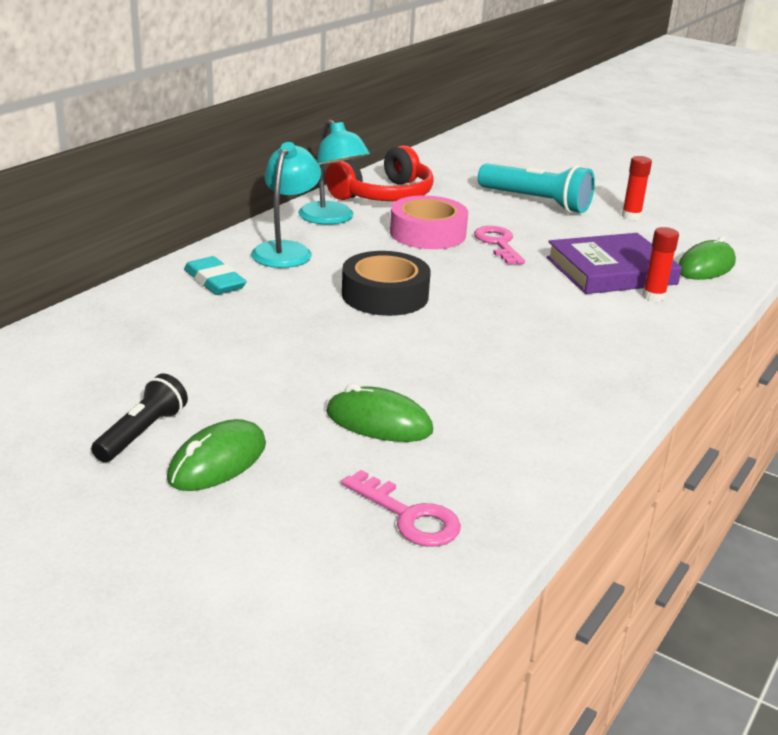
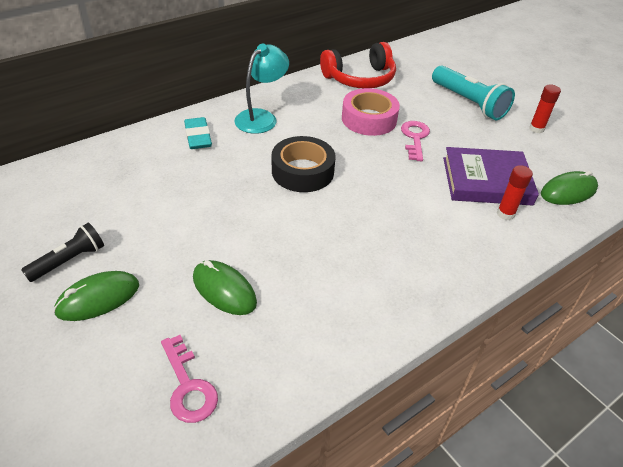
camera: 20 degrees right, 15 degrees up
(332, 219) = (310, 94): turquoise lamp -> none

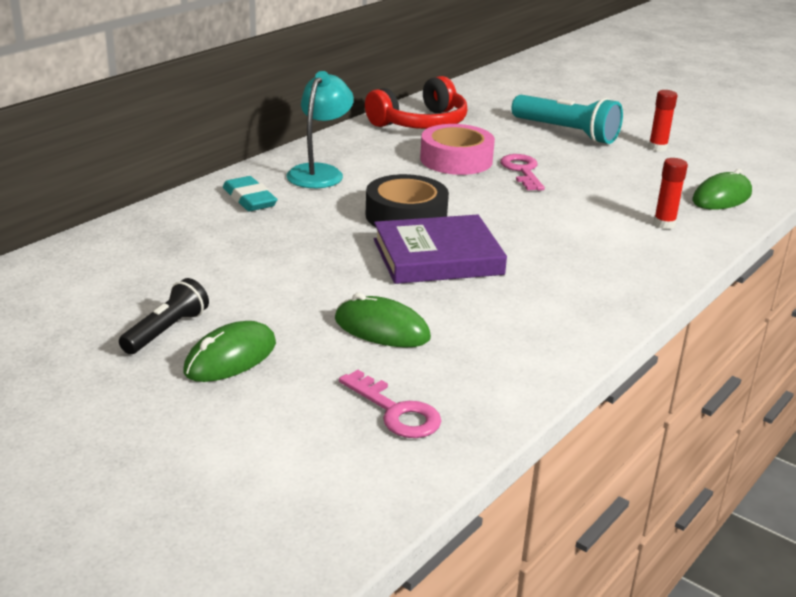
camera: 15 degrees left, 15 degrees down
(486, 181) = (627, 199): purple book -> purple book (437, 257)

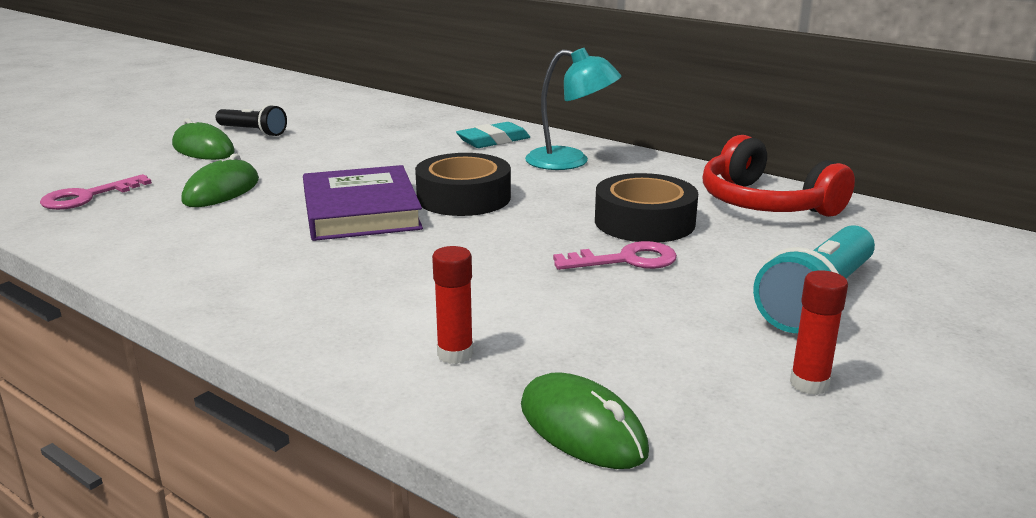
camera: 90 degrees right, 5 degrees down
(456, 160) = (644, 222): pink tape -> black tape

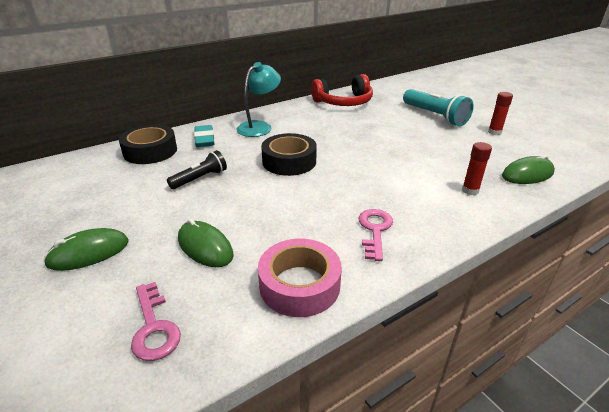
camera: 70 degrees left, 10 degrees up
(151, 247) = (299, 285): none -> pink tape
(253, 132) = (72, 224): black flashlight -> black flashlight (200, 179)
(360, 211) = (287, 194): purple book -> none
(625, 260) = (388, 139): pink key -> pink key (375, 230)
(644, 222) = (349, 127): black tape -> black tape (150, 151)

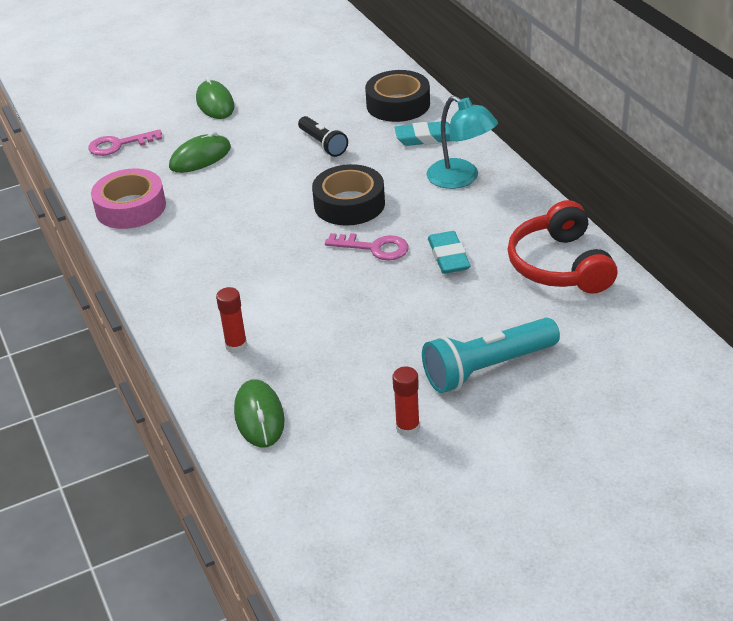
camera: 100 degrees right, 5 degrees up
(344, 127) = (448, 256): none -> turquoise eraser
(375, 230) = (186, 257): pink key -> pink key (374, 248)

